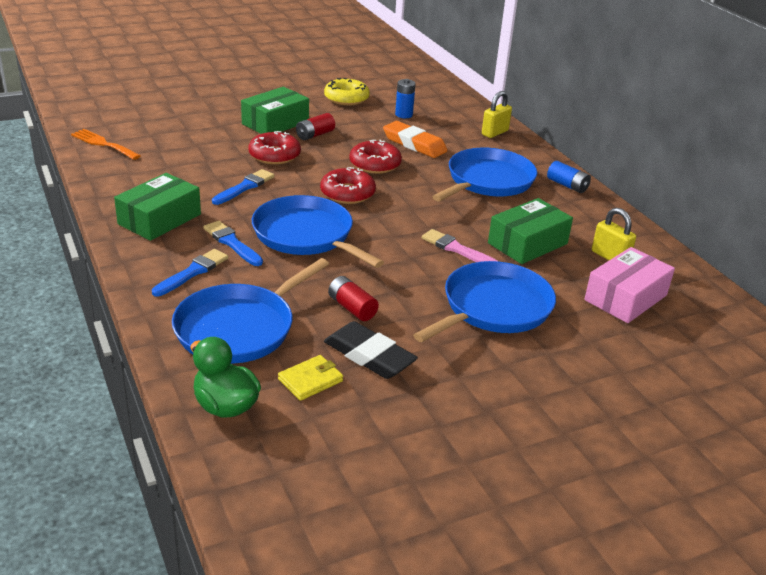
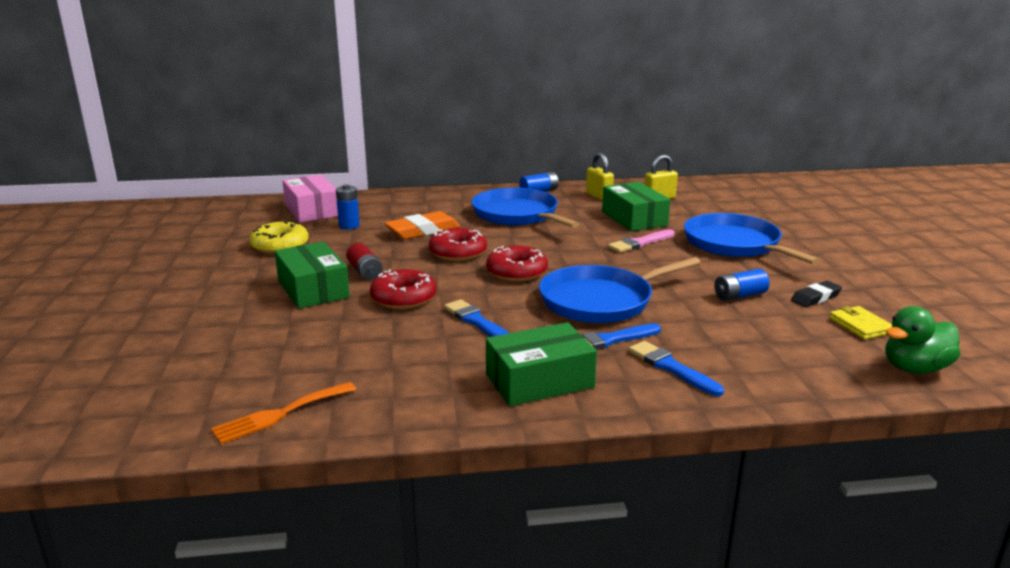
camera: 70 degrees left, 10 degrees down
(159, 219) = (539, 381): green box -> green box turned 75 degrees counterclockwise
(239, 328) = (781, 350): blue pan -> none
(352, 308) = (739, 295): red battery -> blue battery
(369, 356) = (815, 298): black eraser -> black eraser, size x0.61
(495, 133) = (421, 198): yellow padlock -> yellow padlock (598, 196)
(625, 297) = (718, 204): pink box -> pink box (312, 210)

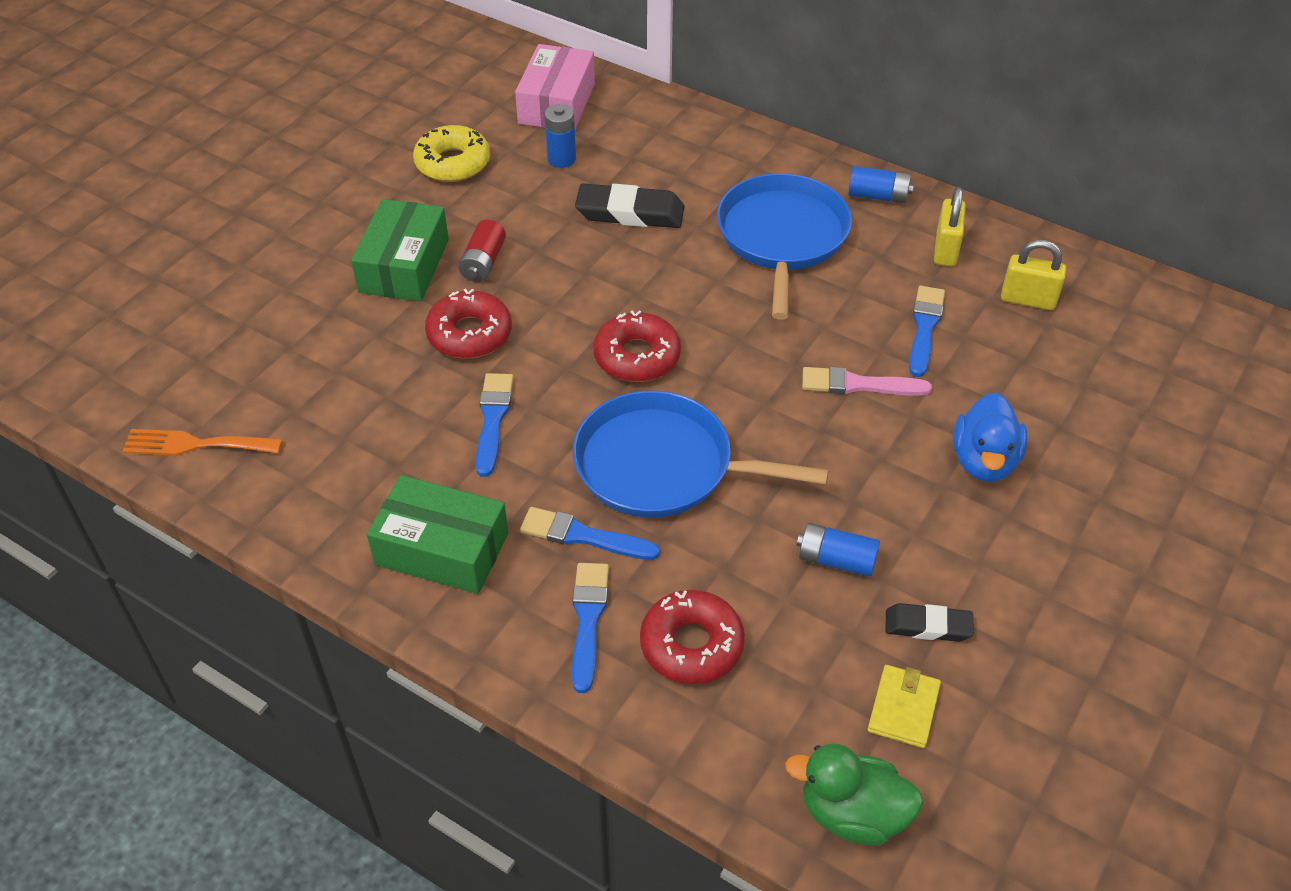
camera: 40 degrees right, 25 degrees up
(423, 231) = (630, 213): orange eraser -> black eraser
(458, 252) = (618, 280): red donut -> red donut (691, 645)
(634, 218) = (924, 327): green box -> blue brush
(735, 244) = (984, 461): blue pan -> blue duck

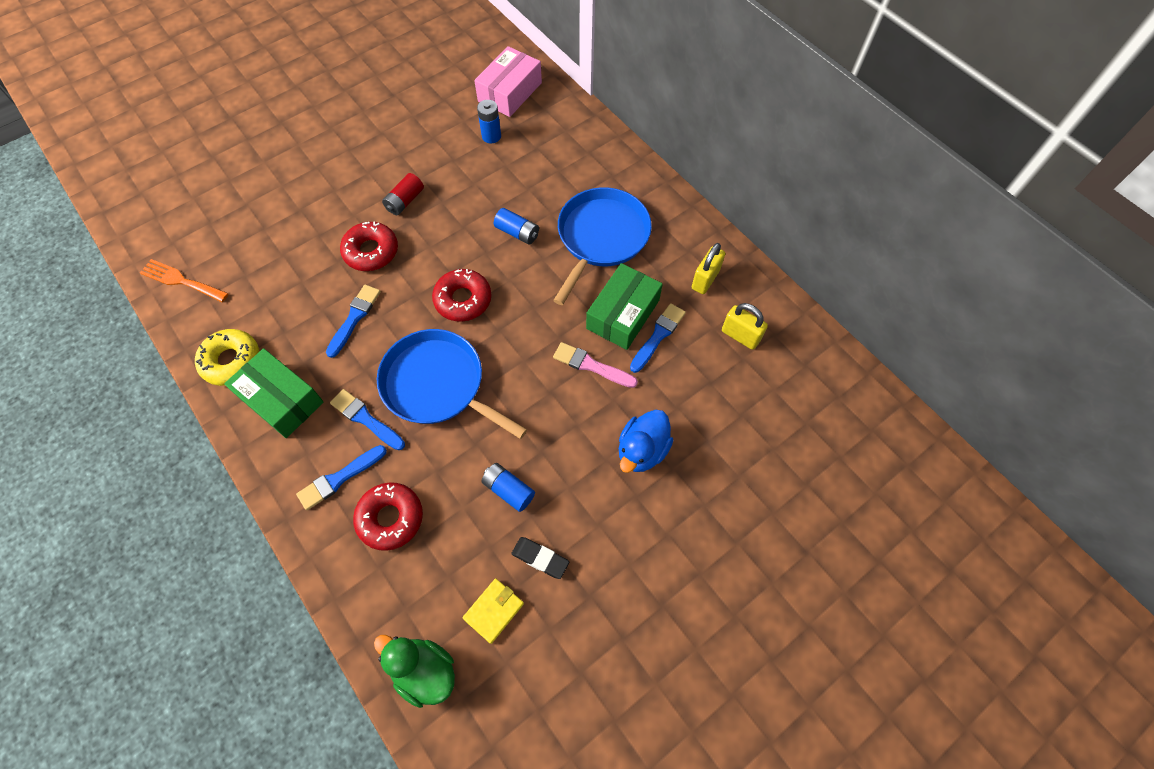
camera: 20 degrees right, 15 degrees up
(404, 266) = (357, 189): green box -> green box (623, 314)
(453, 163) = (423, 121): yellow donut -> yellow donut (231, 361)
(588, 620) = (339, 478): blue brush -> blue brush turned 150 degrees counterclockwise
(630, 213) = (513, 190): black eraser -> none
(878, 196) = (682, 223): blue battery -> blue battery (517, 233)

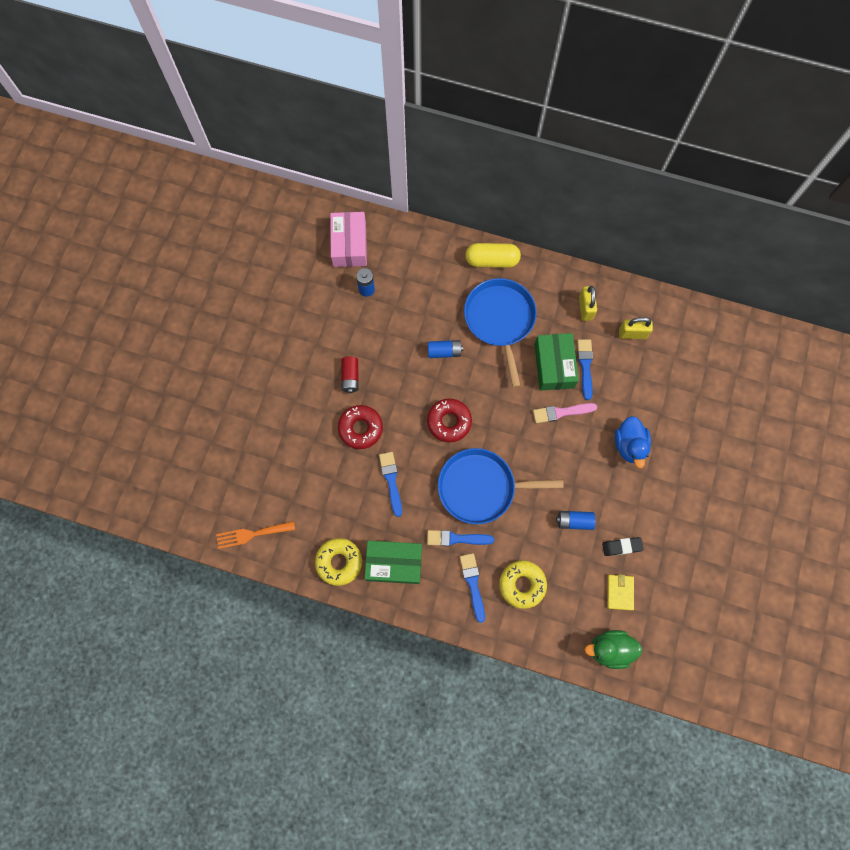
camera: 35 degrees left, 10 degrees up
(339, 478) = (473, 584): blue brush -> blue brush turned 150 degrees clockwise
(390, 518) = (522, 584): red donut -> yellow donut
(639, 180) = (492, 261): none -> yellow capsule

